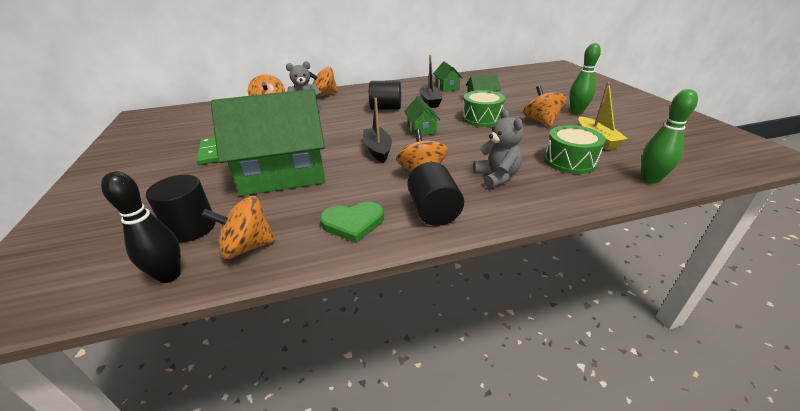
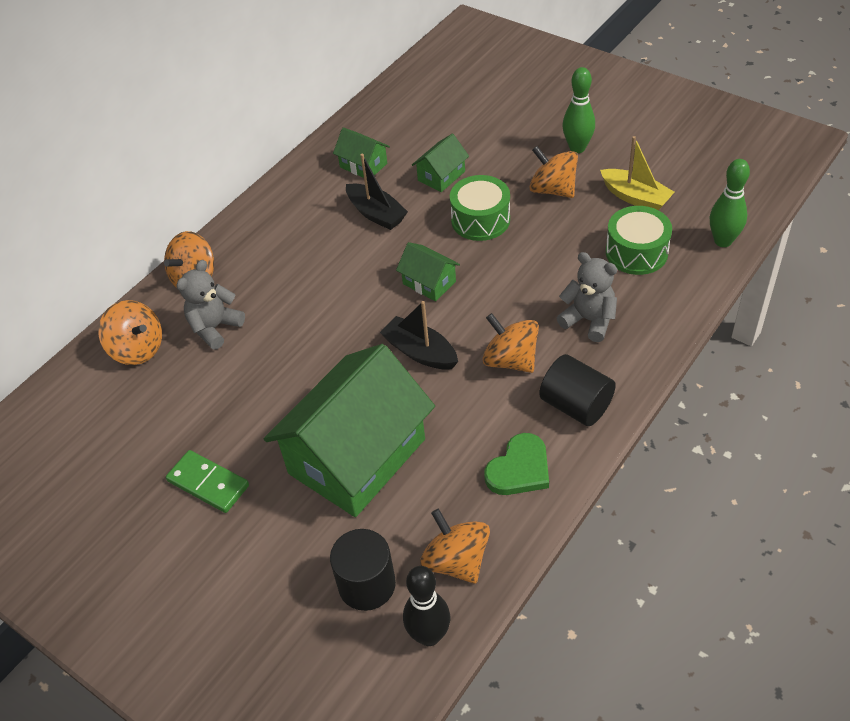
camera: 35 degrees left, 15 degrees up
(247, 246) = (456, 561): orange spinning top -> orange spinning top turned 105 degrees clockwise
(386, 108) = (332, 262): black cylinder -> none

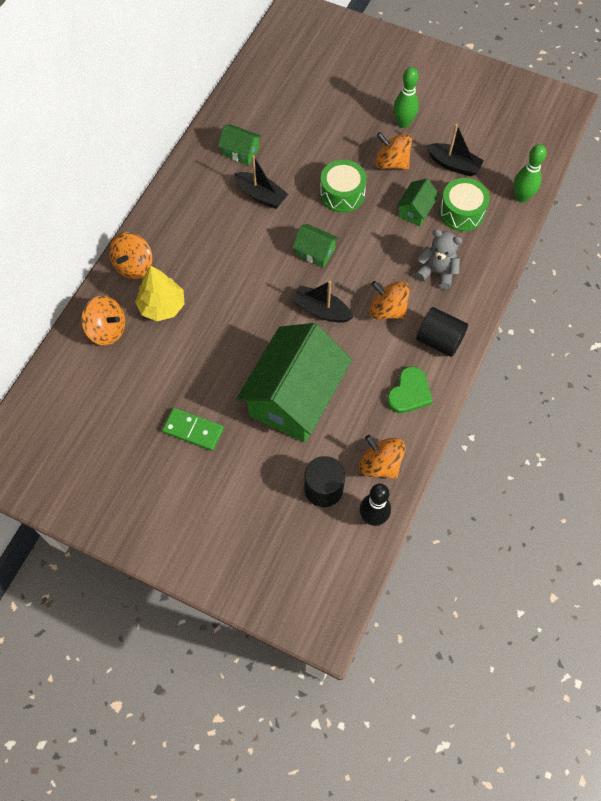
camera: 15 degrees left, 15 degrees up
(215, 328) = (162, 306): grey teddy bear -> yellow tree
(441, 176) = (304, 157): green house -> green house (415, 210)
(635, 197) = (453, 165): yellow boat -> black boat

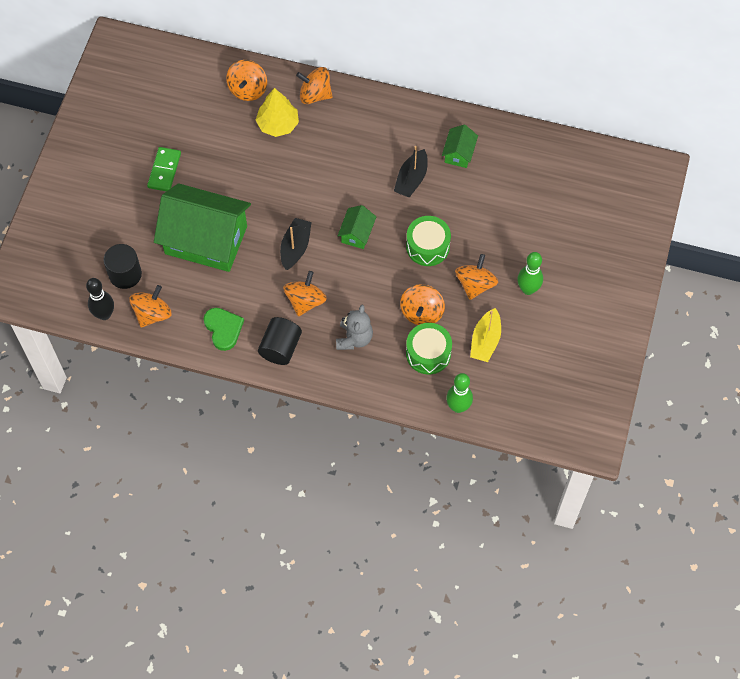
camera: 80 degrees right, 0 degrees up
(409, 393) = (223, 329): green heart -> green heart turned 135 degrees counterclockwise
(415, 210) = (422, 312): green house -> orange spinning top
(453, 165) = (485, 341): black boat -> yellow boat

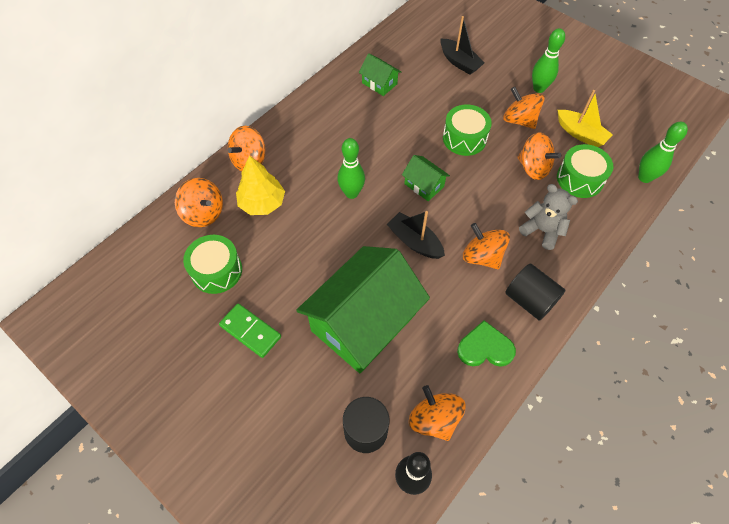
camera: 65 degrees left, 5 degrees down
(202, 124) = (216, 271): none -> green drum
(320, 183) = (351, 193): none -> green bowling pin
(411, 179) = (387, 124): black boat -> black boat (459, 62)

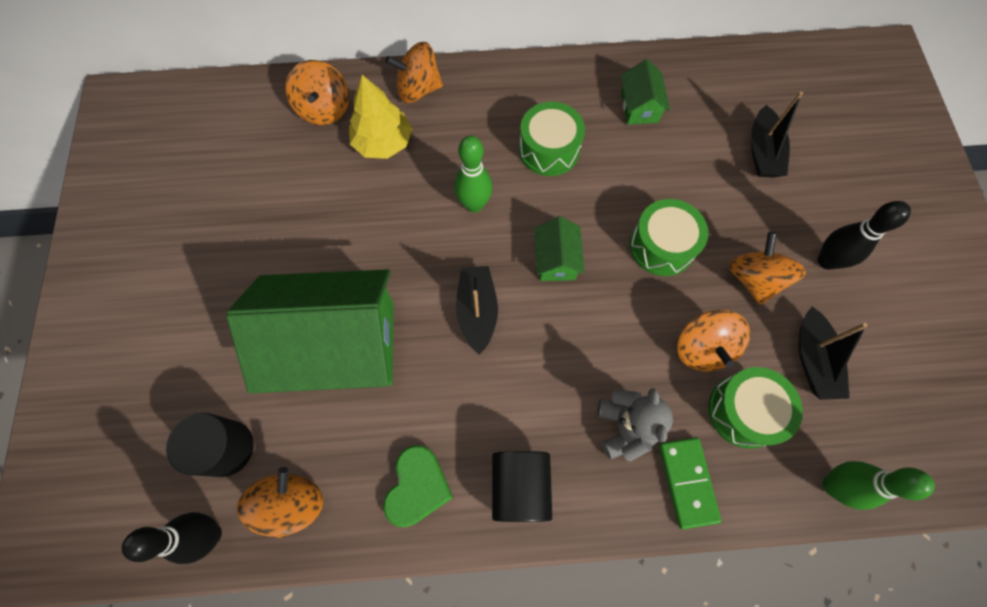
camera: 45 degrees right, 10 degrees up
(216, 271) = (276, 175): green drum -> green drum (549, 149)
(250, 331) = (241, 258): green domino -> green domino (687, 482)
(482, 256) = (526, 392): orange spinning top -> none
(485, 348) = (417, 487): green heart -> green heart turned 60 degrees clockwise
(539, 88) = (826, 261): green bowling pin -> black bowling pin
(580, 134) = (813, 360): yellow boat -> black boat

